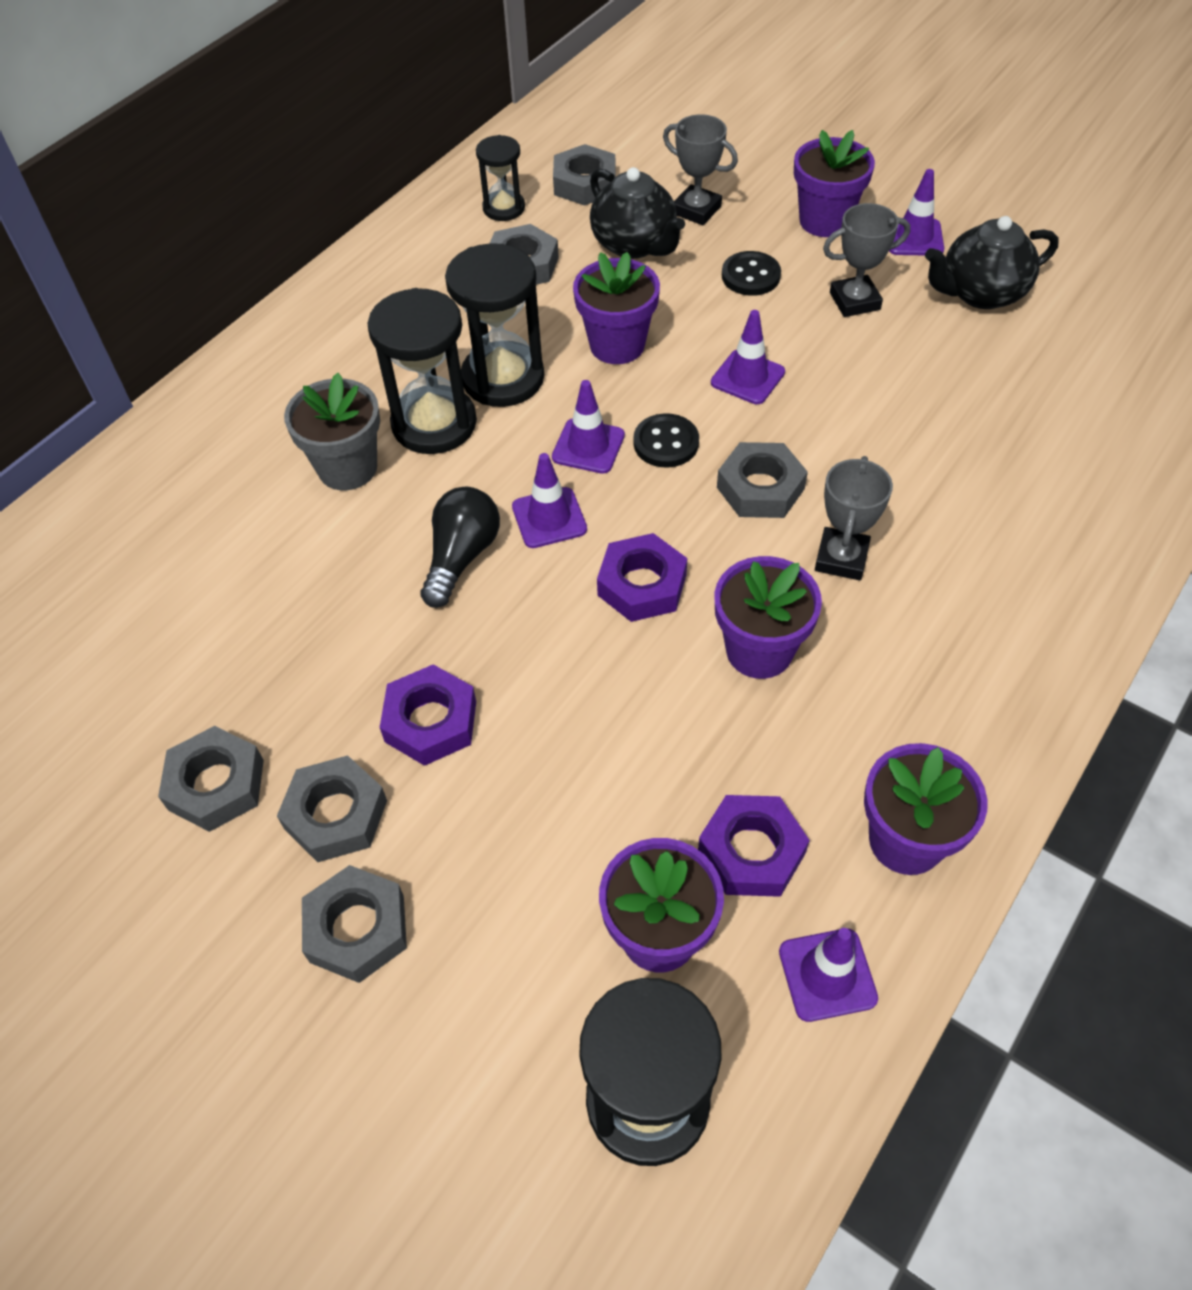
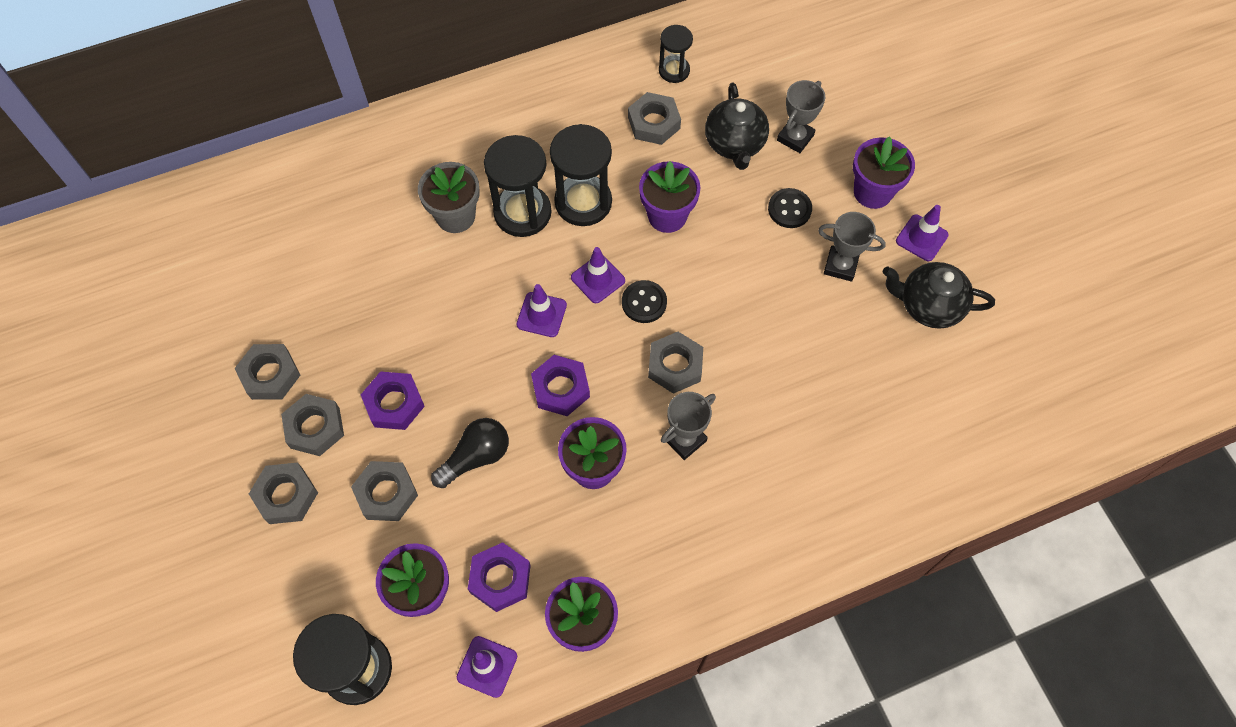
camera: 30 degrees right, 10 degrees up
(461, 557) = (477, 312): black light bulb -> black light bulb (476, 457)
(585, 183) = (739, 77): grey nut -> grey nut (386, 493)
(696, 210) = (795, 138): grey trophy -> grey trophy turned 60 degrees clockwise
(747, 377) = (728, 284): purple traffic cone -> none

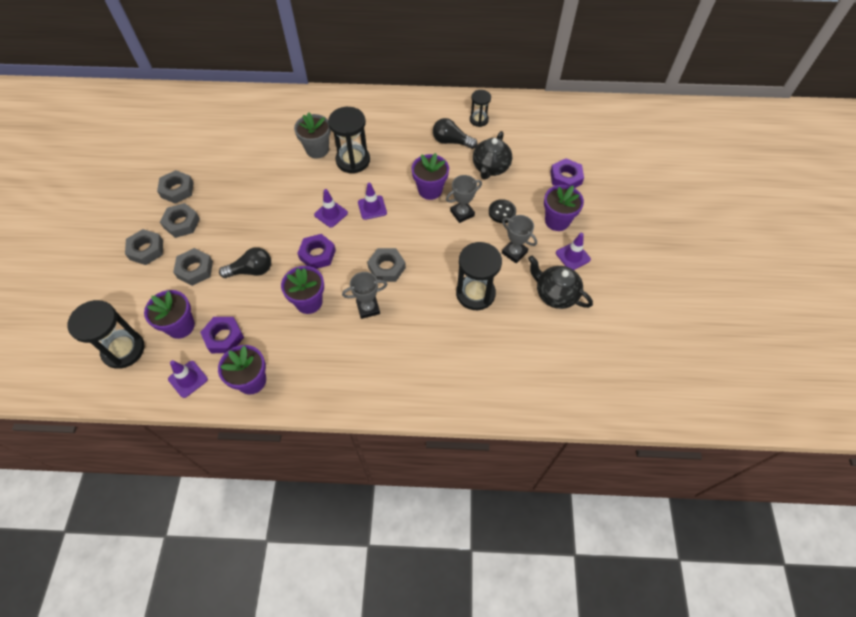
camera: 25 degrees right, 5 degrees down
(394, 404) = (228, 227): purple nut -> purple nut (566, 178)
(583, 202) = (388, 167): black hourglass -> black hourglass (475, 293)
(644, 302) = (390, 229): black button -> none
(654, 123) = (451, 141): grey nut -> black light bulb
(795, 138) = (528, 177): grey trophy -> grey trophy (462, 213)

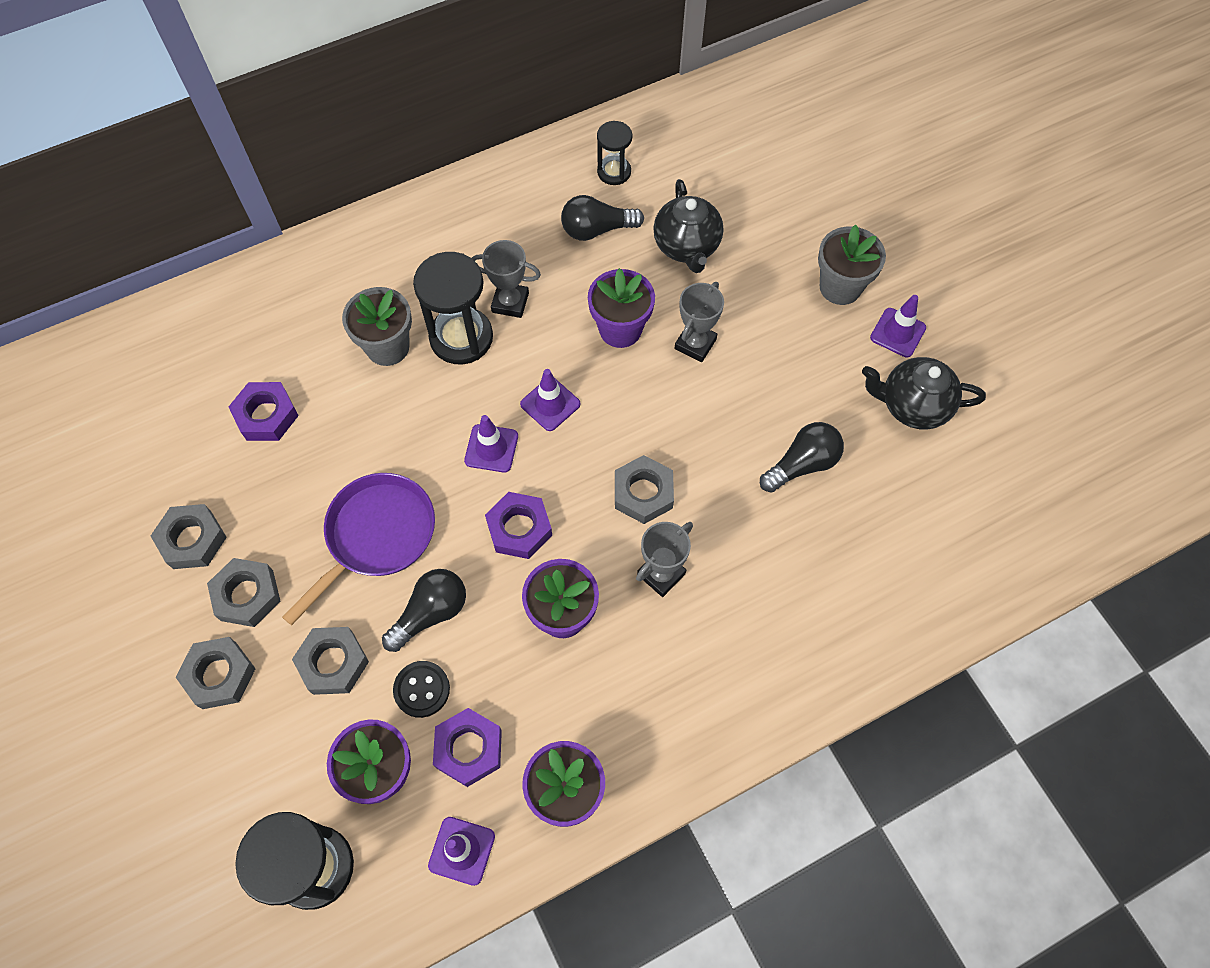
camera: 30 degrees left, 5 degrees up
(252, 226) = (376, 536): none -> purple pan
(475, 293) = (802, 464): black hourglass -> black light bulb
(502, 212) = (752, 312): black button -> black button (422, 689)
(514, 252) = (813, 369): grey trophy -> grey trophy (510, 302)
(557, 221) = (840, 287): purple flower pot -> grey flower pot
(566, 178) = (807, 210): purple nut -> purple nut (266, 415)

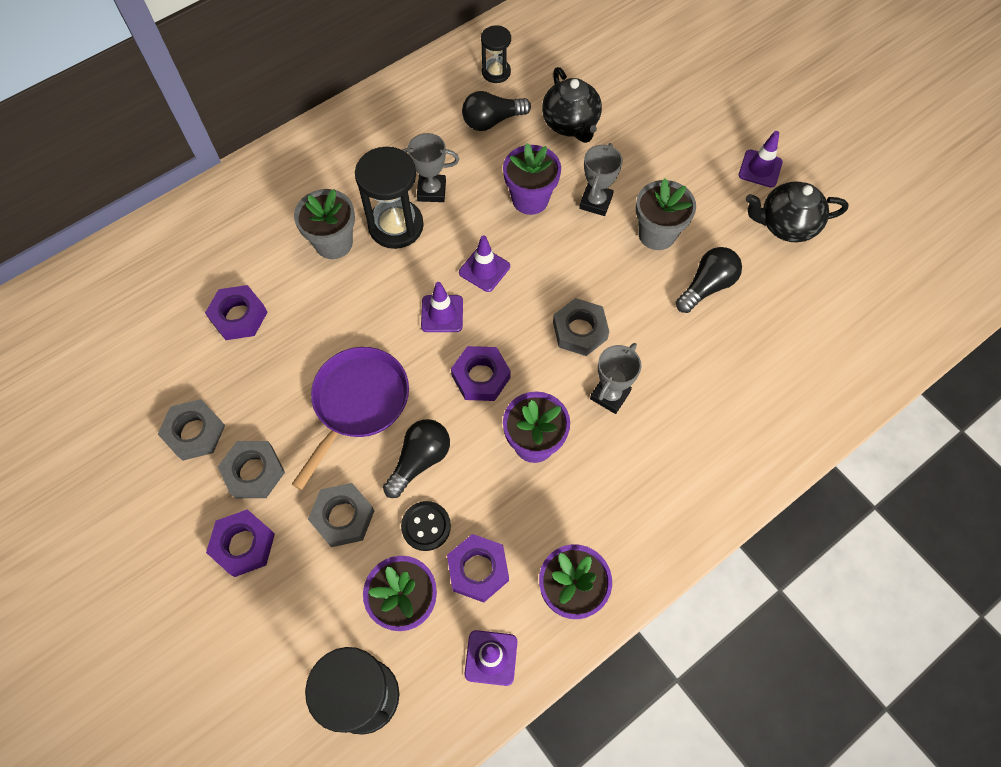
camera: 10 degrees left, 0 degrees up
(219, 675) = (243, 545): grey nut -> purple nut
(840, 287) = (705, 139): grey flower pot -> grey flower pot (657, 234)

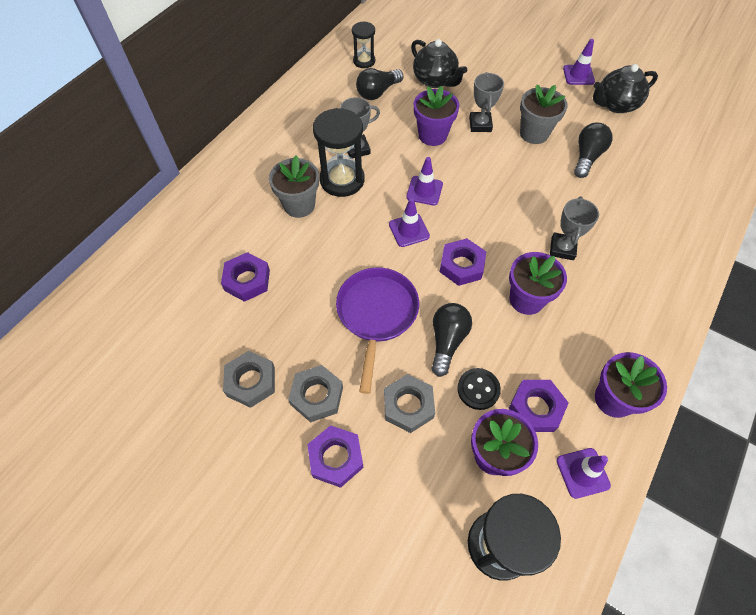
camera: 20 degrees left, 5 degrees down
(579, 330) = (516, 211): grey nut -> none

